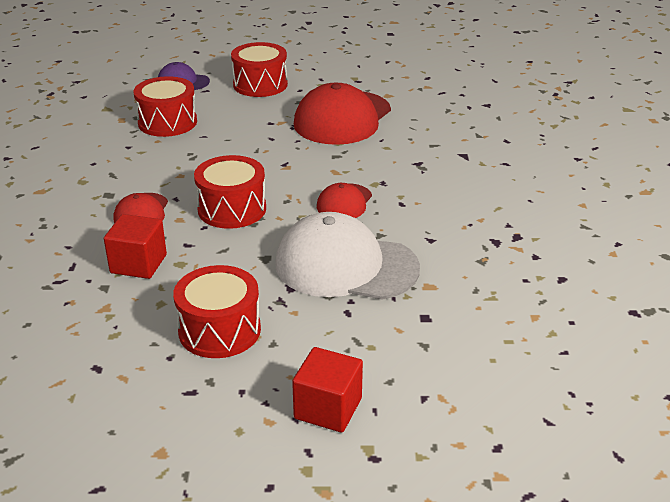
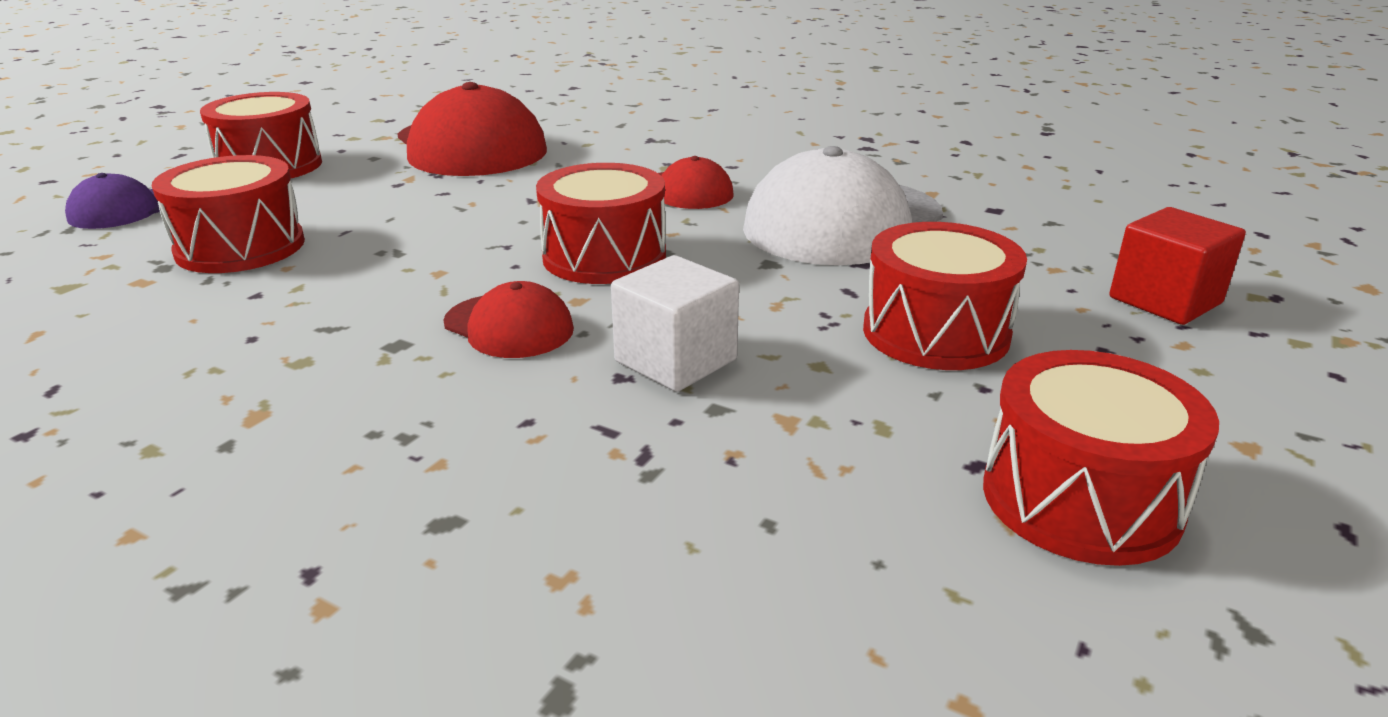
camera: 60 degrees left, 5 degrees down
(83, 402) = (1080, 499): none -> red drum
(138, 264) = (675, 361): red cube -> white cube

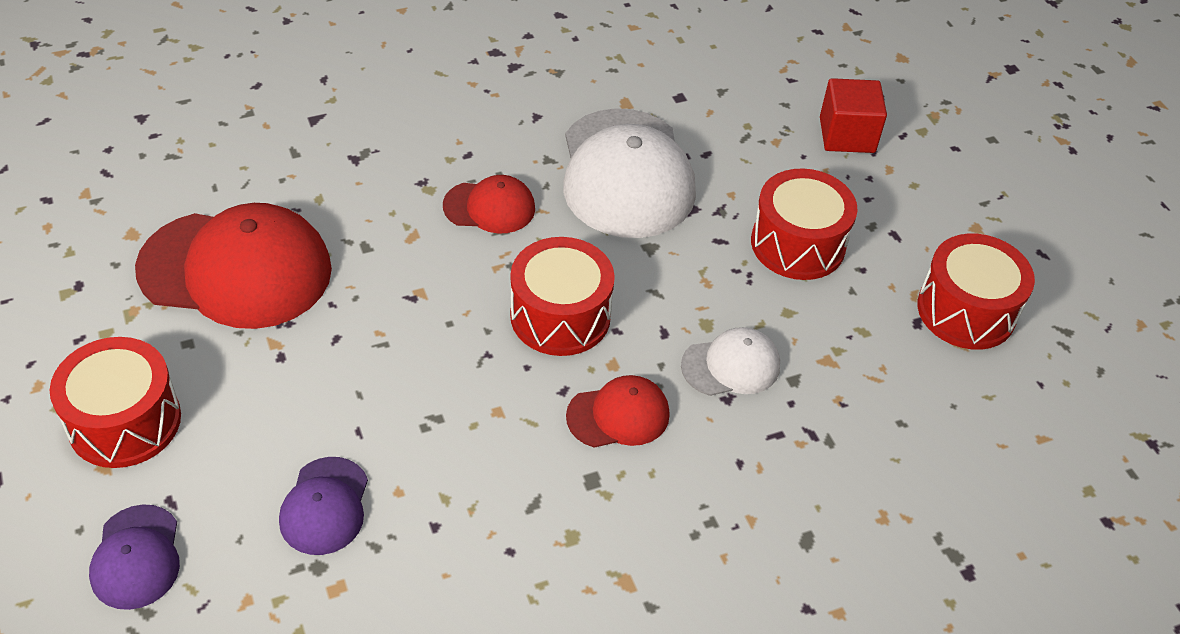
camera: 55 degrees left, 20 degrees up
(240, 247) = (325, 506): red drum -> purple cap
(675, 361) = (731, 365): white cube -> white cap

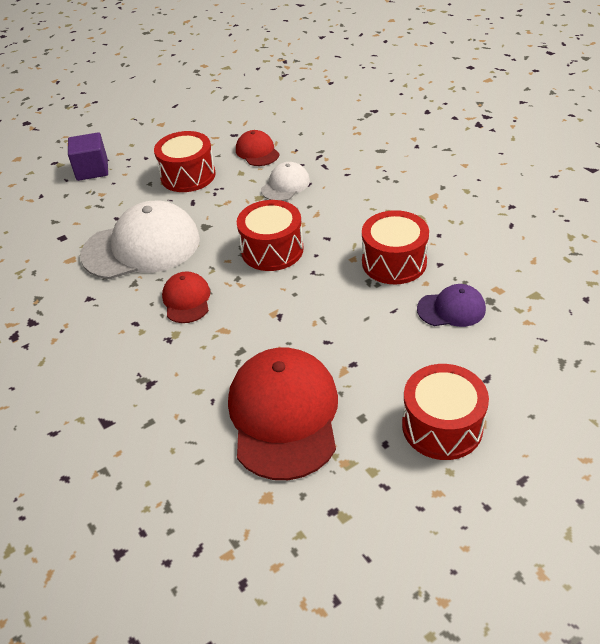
camera: 95 degrees left, 5 degrees down
(136, 557) = (532, 379): purple cap -> none
(618, 415) = (335, 216): red cap -> red cap (257, 152)
(731, 365) = (285, 185): white cap -> white cap turned 60 degrees clockwise
(847, 135) = (92, 170): red cube -> purple cube
(966, 311) = (221, 122): red drum -> red drum (394, 262)

